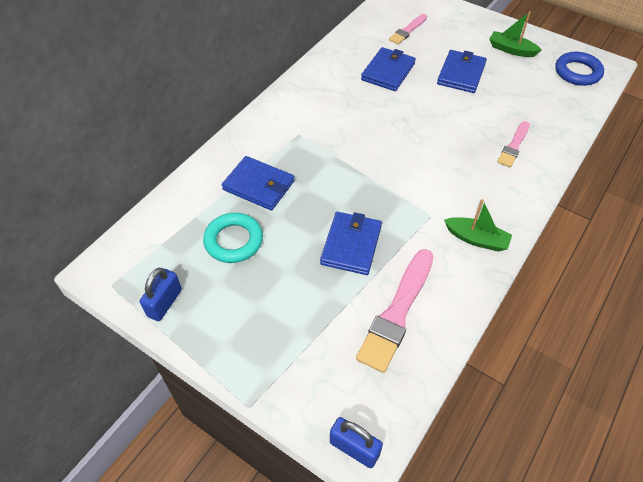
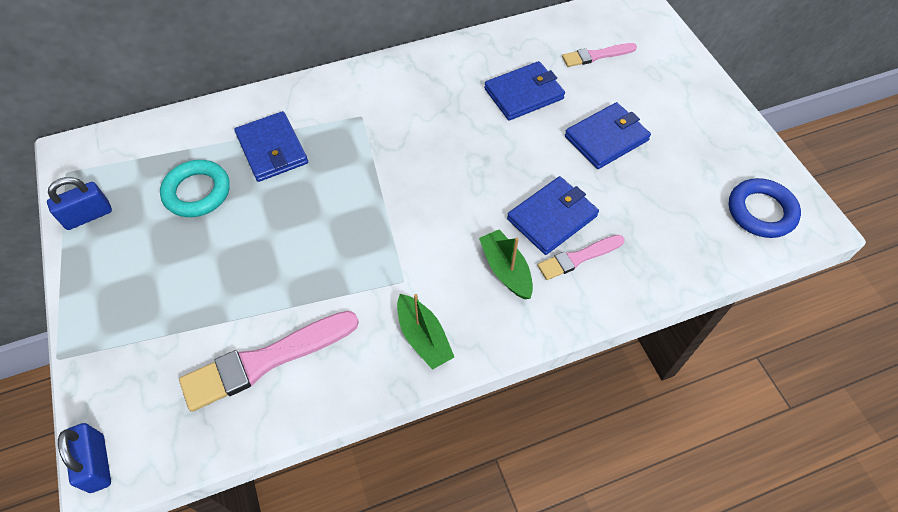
camera: 35 degrees right, 5 degrees up
(351, 245) = (294, 262): blue wallet -> blue wallet (552, 217)
(511, 50) = (701, 139): green boat -> green boat (506, 270)

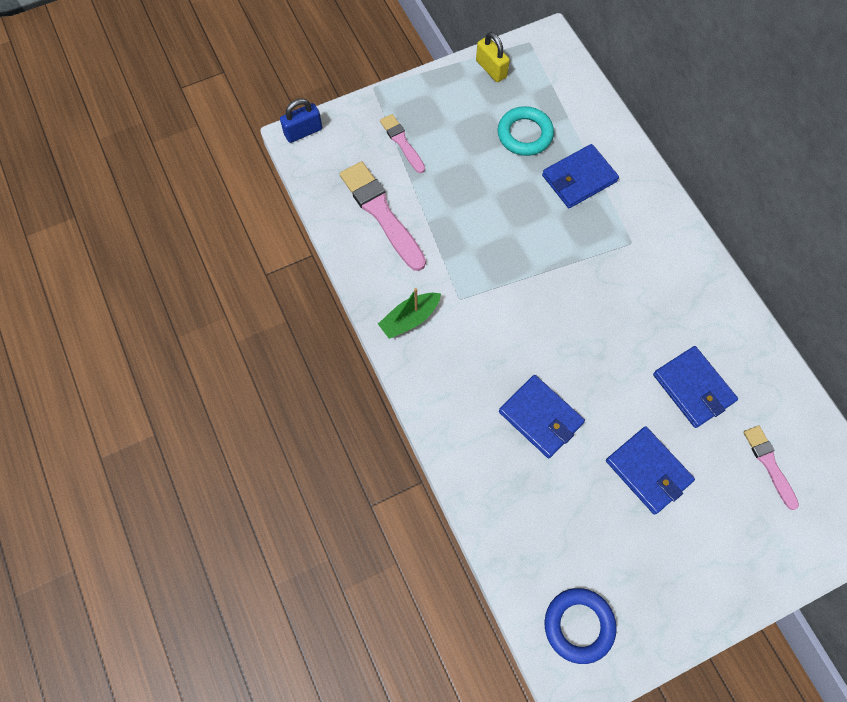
camera: 85 degrees right, 10 degrees up
(88, 216) = (491, 69): blue padlock -> yellow padlock
(506, 270) = (479, 379): green boat -> none
(578, 258) = (499, 441): pink brush -> pink brush (402, 142)

